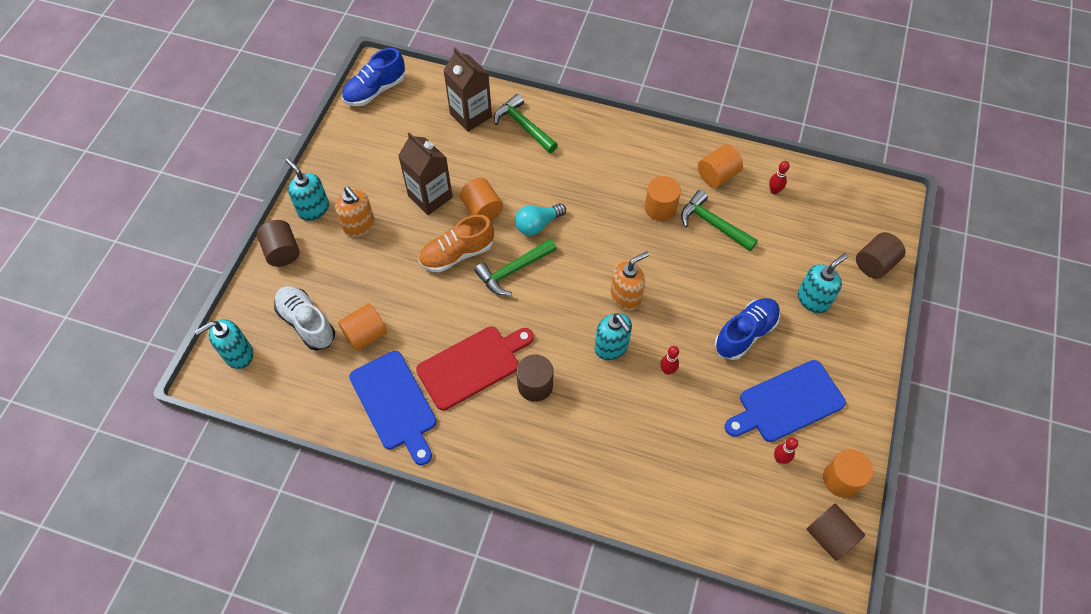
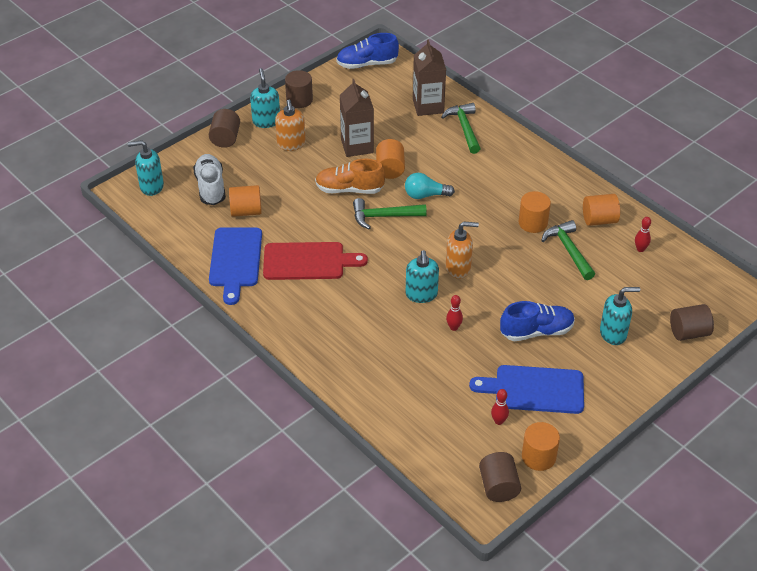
camera: 30 degrees right, 15 degrees down
(535, 385) = (344, 293): brown cylinder -> brown cylinder (299, 100)

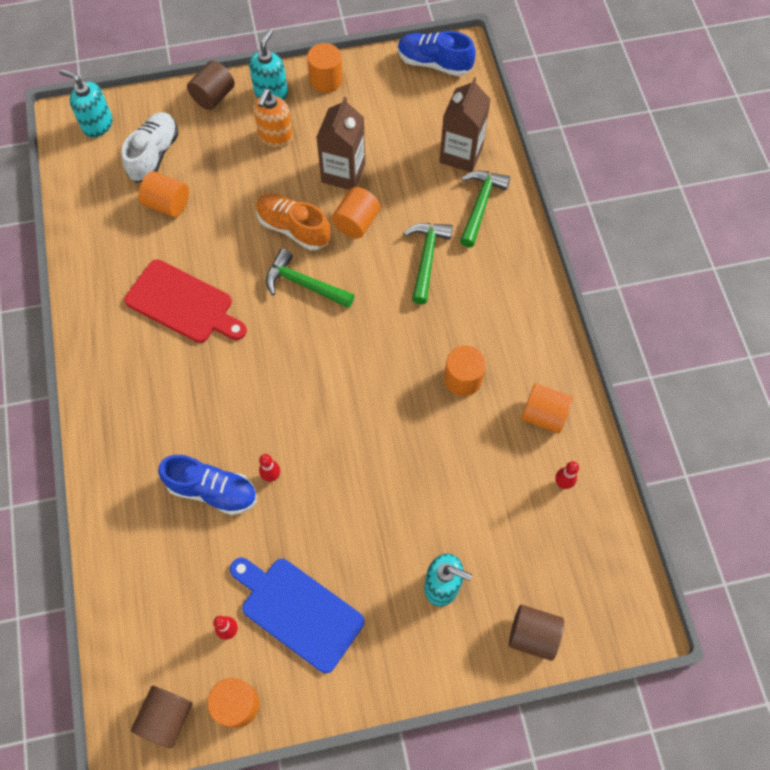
camera: 30 degrees right, 20 degrees up
(235, 260) = (112, 264): blue cutting board -> none
(299, 100) = (326, 80): brown cylinder -> orange cylinder
(421, 294) = (269, 412): turquoise soap dispenser -> none
(425, 195) = (370, 278): turquoise light bulb -> none
(458, 268) = (334, 397): orange soap dispenser -> none
(536, 331) = (357, 532): blue shoe -> blue shoe (212, 490)
(568, 250) = (476, 439): green hammer -> green hammer (426, 258)

